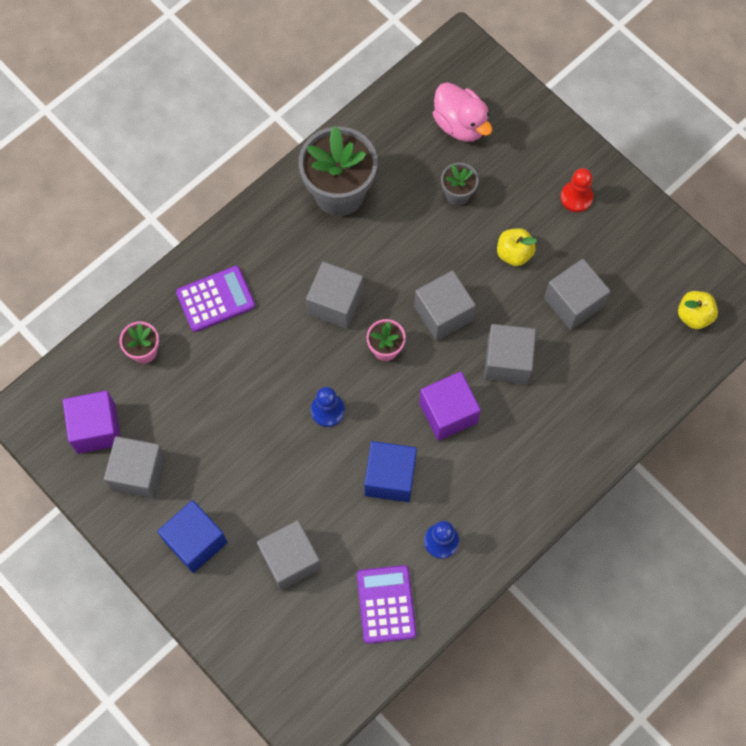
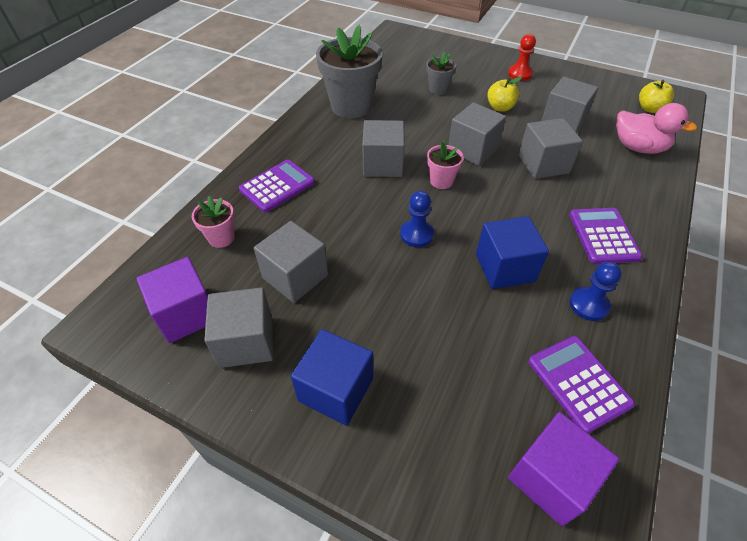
camera: 20 degrees left, 20 degrees down
(290, 560) = (451, 373): grey cube -> grey cube (295, 276)
(448, 412) = (521, 207): purple cube -> purple cube (551, 478)
(460, 124) = (417, 59): pink duck -> pink duck (638, 147)
(506, 475) = (603, 236): none -> purple calculator

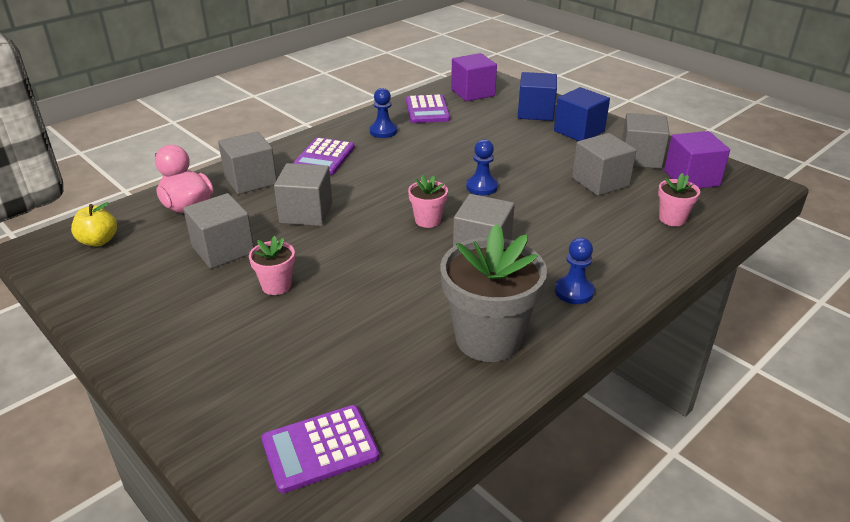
camera: 160 degrees left, 15 degrees down
(277, 186) = (613, 252): purple calculator -> purple calculator (320, 449)
(304, 146) = (574, 291): none -> blue pawn
(438, 89) = (334, 338): grey flower pot -> none
(473, 150) = (366, 242): grey cube -> grey cube (250, 180)
(500, 107) = (276, 286): yellow apple -> pink flower pot
(505, 268) = (424, 156): blue cube -> blue cube (535, 112)
(520, 74) = (180, 334): red pawn -> none

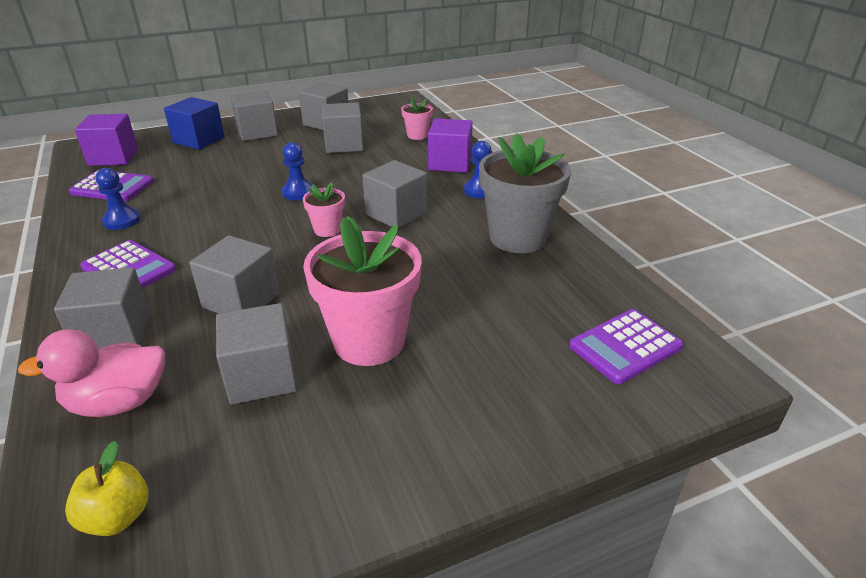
camera: 70 degrees left, 0 degrees up
(276, 286) = (369, 341): pink flower pot -> pink flower pot, size x2.05
(320, 449) = (625, 346): purple calculator -> purple calculator turned 60 degrees clockwise
(579, 131) = (257, 132): blue cube -> grey cube
(691, 178) = (372, 115): purple cube -> purple cube (450, 163)

